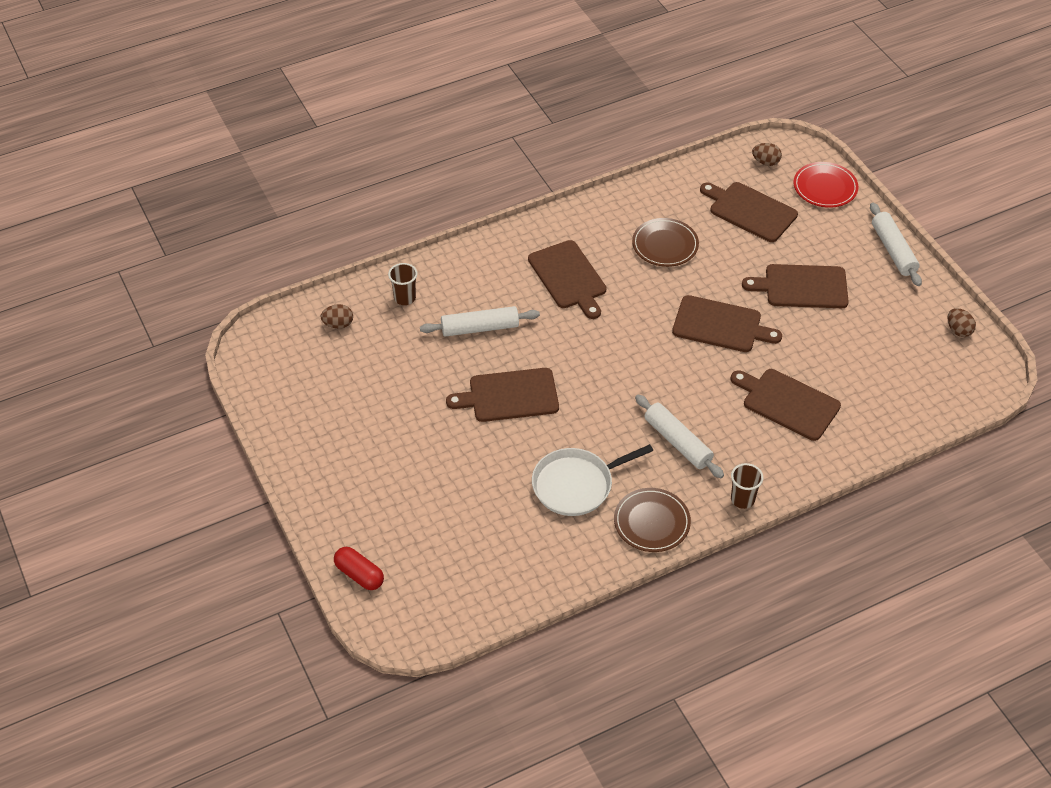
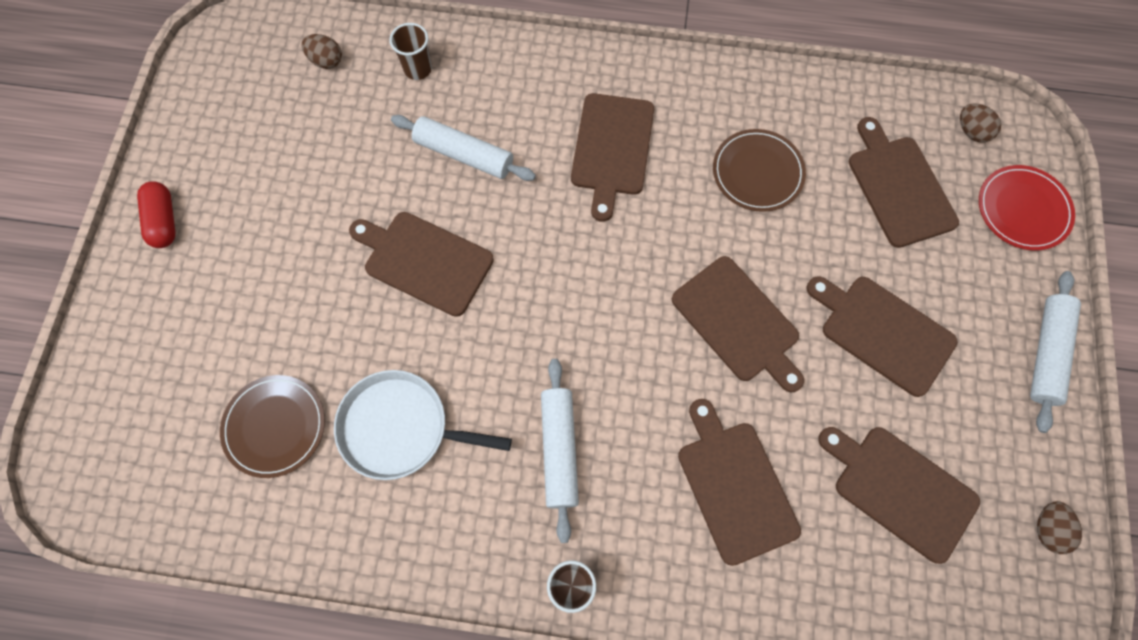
camera: 35 degrees right, 20 degrees up
(359, 575) = (92, 382): red capsule -> red capsule (164, 221)
(651, 522) = (441, 539): brown plate -> brown plate (275, 426)
(873, 355) = (900, 489): none -> brown cutting board

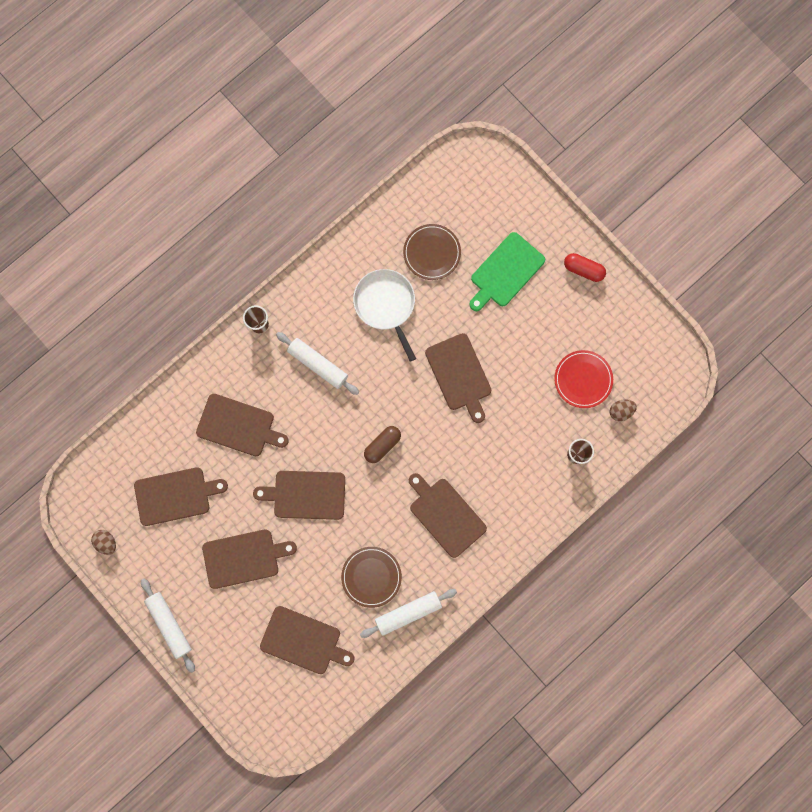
camera: 130 degrees right, 10 degrees up
(235, 310) = (505, 272): none -> green cutting board
(400, 428) = (386, 305): white pan -> white pan turned 75 degrees counterclockwise
(424, 261) = (459, 375): brown cutting board -> brown cutting board turned 90 degrees clockwise
(464, 154) = (504, 438): white rolling pin -> white rolling pin (408, 613)
(594, 281) = (382, 445): none -> brown capsule
(971, 131) = (299, 712): brown egg -> none
(1023, 209) = (239, 691): red plate -> red plate (583, 379)

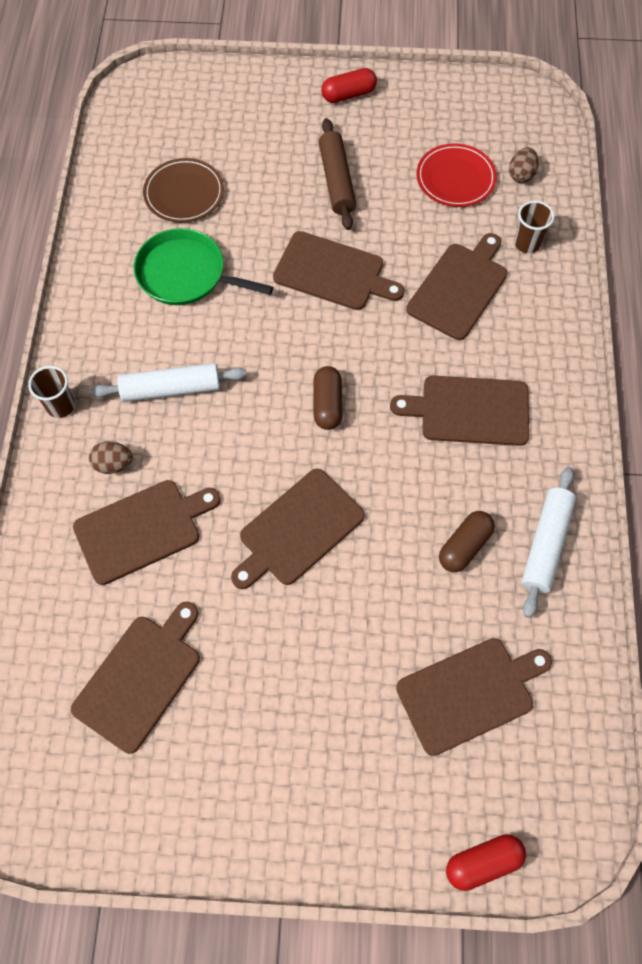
camera: 45 degrees left, 15 degrees down
(106, 542) = (102, 823): brown egg -> brown egg (113, 464)
(169, 624) = (288, 844): white rolling pin -> none
(237, 710) = (483, 862): none -> red capsule
(244, 558) = (299, 668): brown cutting board -> brown cutting board (459, 288)
(371, 577) = (464, 546): brown plate -> brown capsule
(386, 305) = (186, 274): white pan -> green pan
(505, 272) = (277, 152): green cutting board -> none
(518, 320) = (336, 181): none -> brown rolling pin

